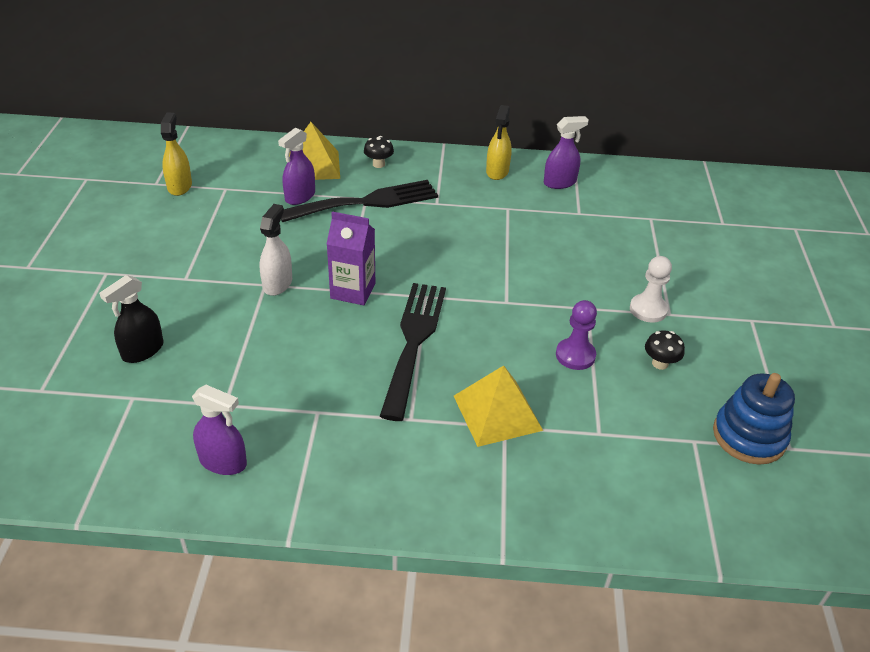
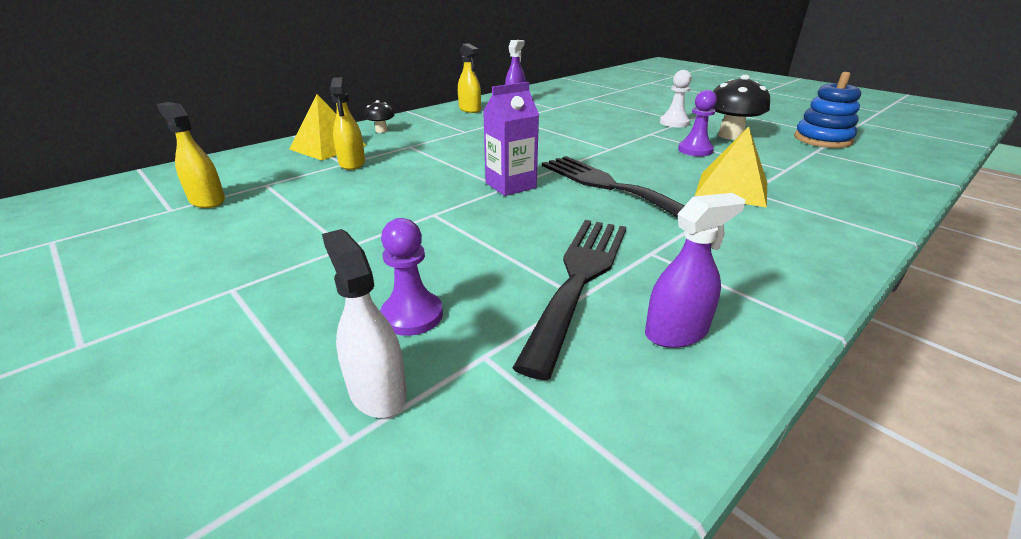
camera: 45 degrees left, 10 degrees down
(143, 350) = (412, 315): black spray bottle -> purple pawn
(277, 283) = (444, 208): white spray bottle -> white spray bottle (377, 391)
(300, 196) = (352, 163): purple spray bottle -> yellow spray bottle
(367, 202) = (415, 147): black fork -> black fork (579, 278)
(660, 363) = (730, 136): black mushroom -> black mushroom, size x1.89

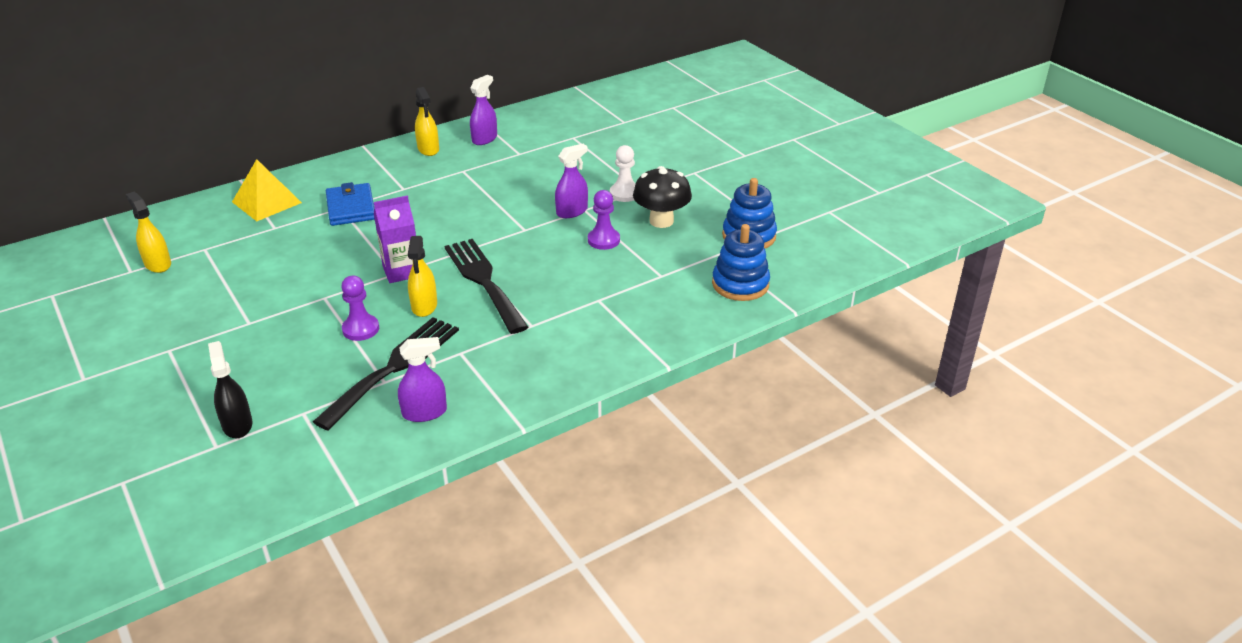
camera: 10 degrees right, 5 degrees up
(352, 163) = (281, 228): yellow spray bottle -> yellow spray bottle (424, 306)
(377, 391) = (237, 425): white spray bottle -> black spray bottle
(381, 131) = (324, 180): black mushroom -> none
(412, 315) = (273, 382): purple pawn -> purple pawn (361, 329)
(420, 145) = (351, 208): none -> blue wallet
(641, 135) = (572, 211): none -> purple spray bottle
(731, 188) = (586, 294): yellow pyramid -> none
(871, 170) = (740, 284): none -> blue stacking toy

